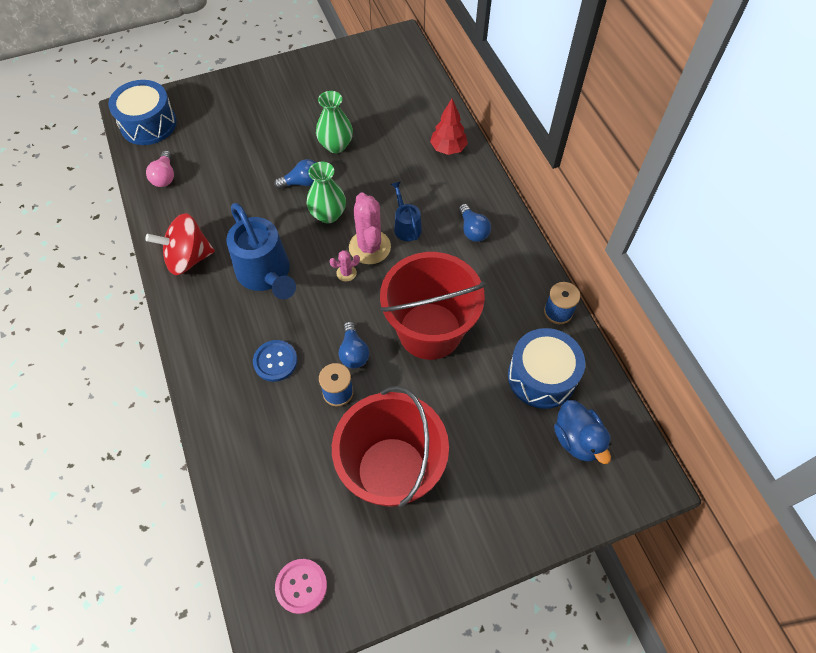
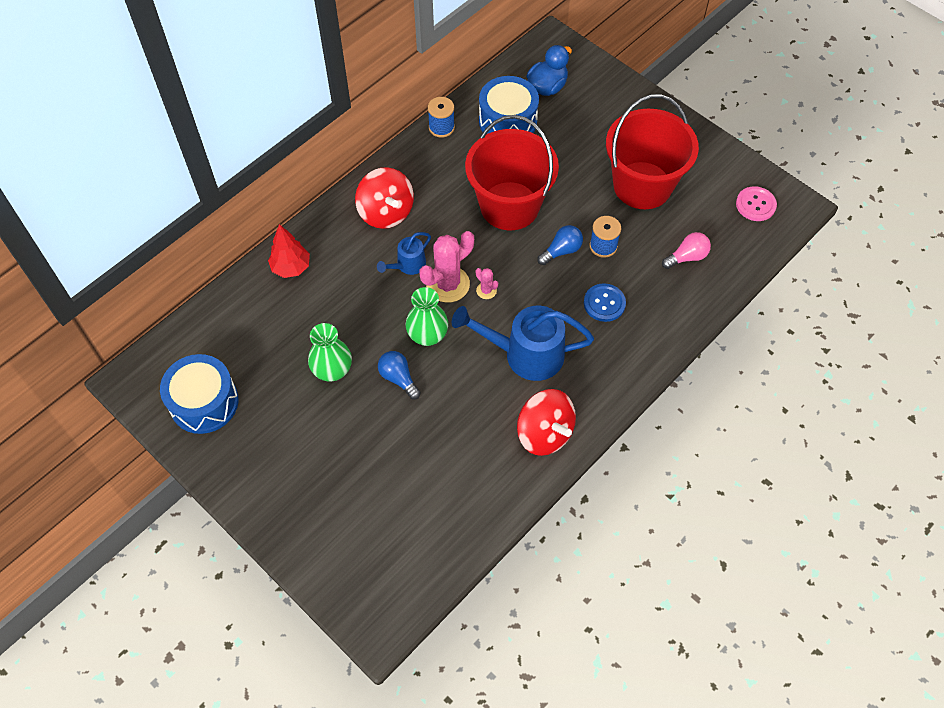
camera: 115 degrees left, 0 degrees up
(148, 124) = (389, 589): blue drum -> blue drum (204, 402)
(165, 176) = (457, 520): pink light bulb -> pink light bulb (687, 257)
(266, 275) = (524, 354): blue watering can -> blue watering can turned 120 degrees counterclockwise
(472, 230) = (386, 212): blue light bulb -> red spinning top

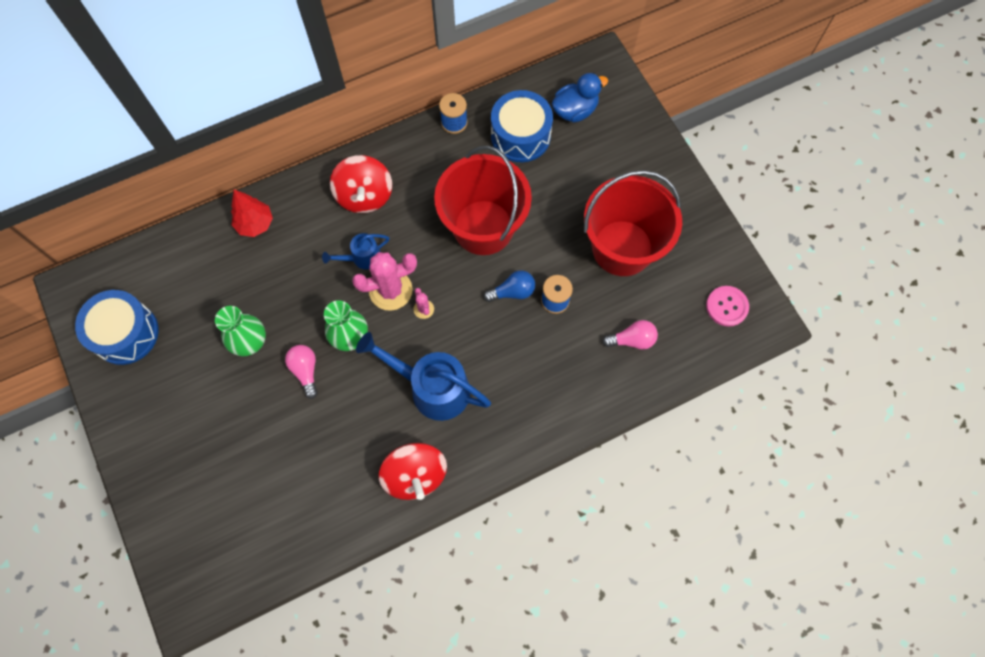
camera: 20 degrees right, 10 degrees up
(398, 378) = (305, 371): blue light bulb -> pink light bulb
(604, 303) = (529, 361): blue button -> none

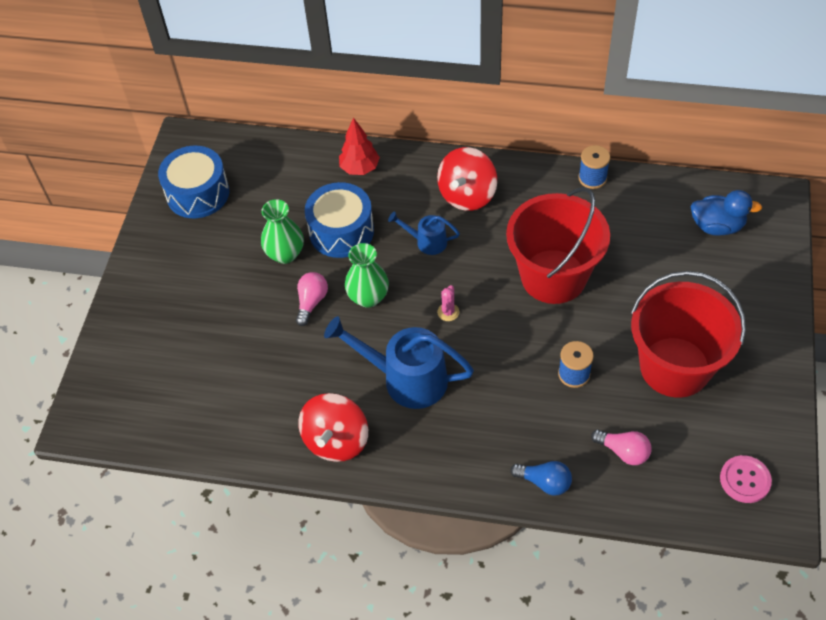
camera: 40 degrees right, 15 degrees down
(390, 290) = (431, 281): pink cactus -> none
(431, 387) = (405, 379): blue watering can -> blue watering can turned 45 degrees counterclockwise
(512, 292) = (539, 344): blue light bulb -> blue light bulb (544, 482)
(520, 135) = (647, 220): blue drum -> blue drum (341, 231)

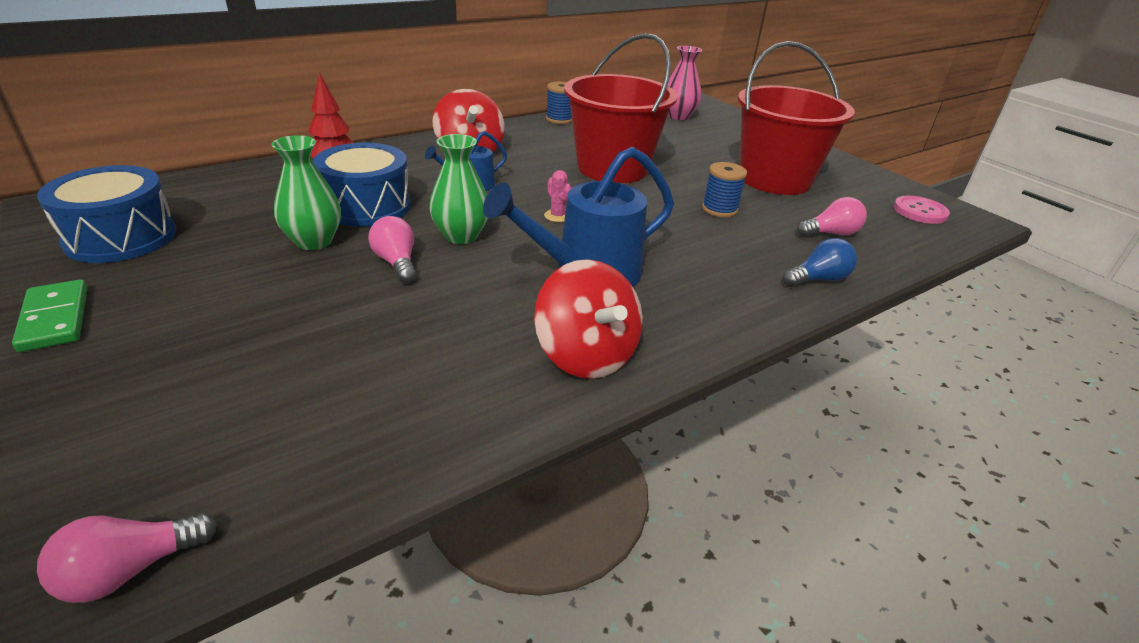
camera: 50 degrees left, 20 degrees down
(93, 426) = (130, 570): none -> pink light bulb
(138, 254) = (54, 319): none -> green domino
(717, 226) = (678, 116): blue duck -> pink vase

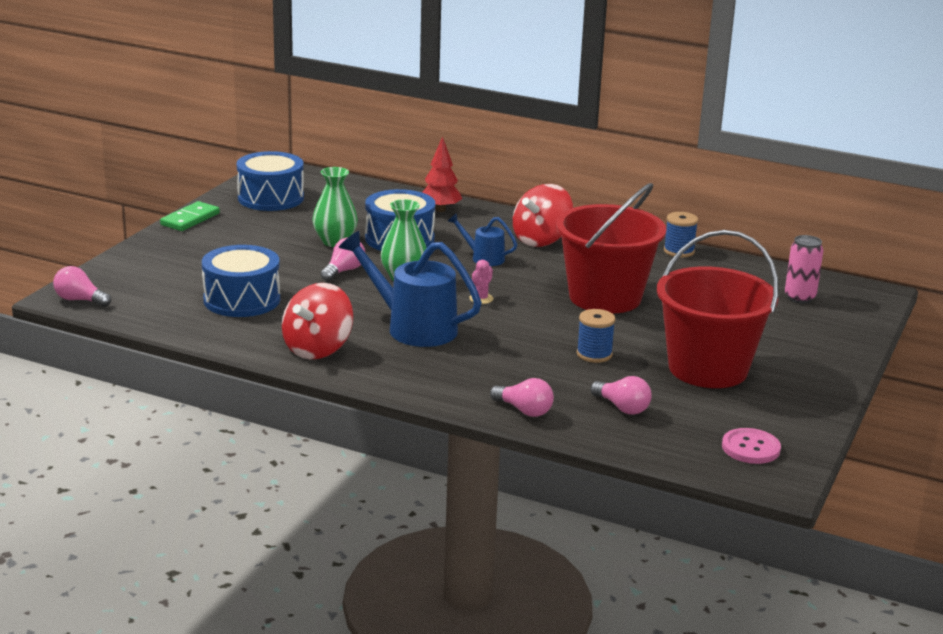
camera: 60 degrees right, 10 degrees down
(377, 366) = (242, 300): none -> blue drum
(678, 116) = (799, 298): pink vase -> pink can
(818, 279) = (524, 410): blue light bulb -> pink light bulb

